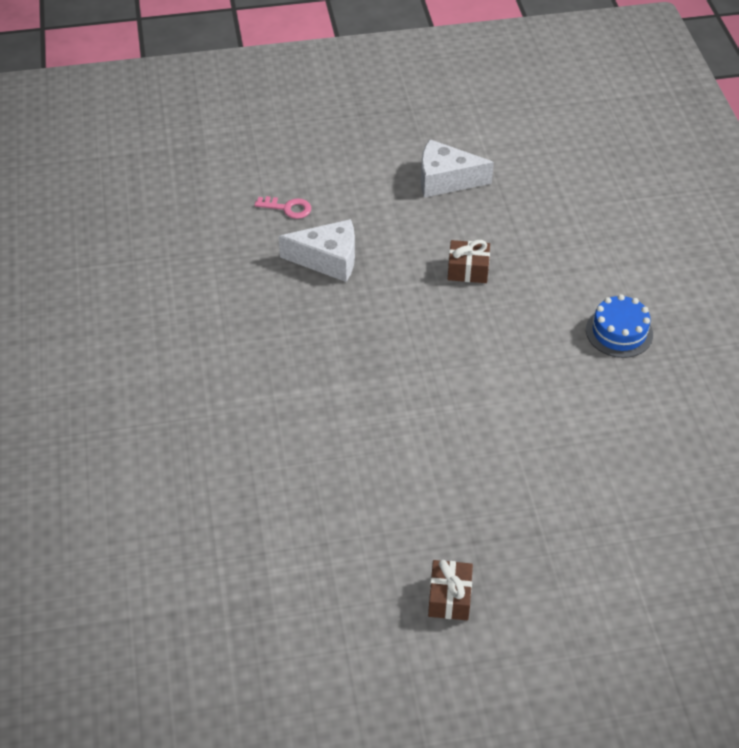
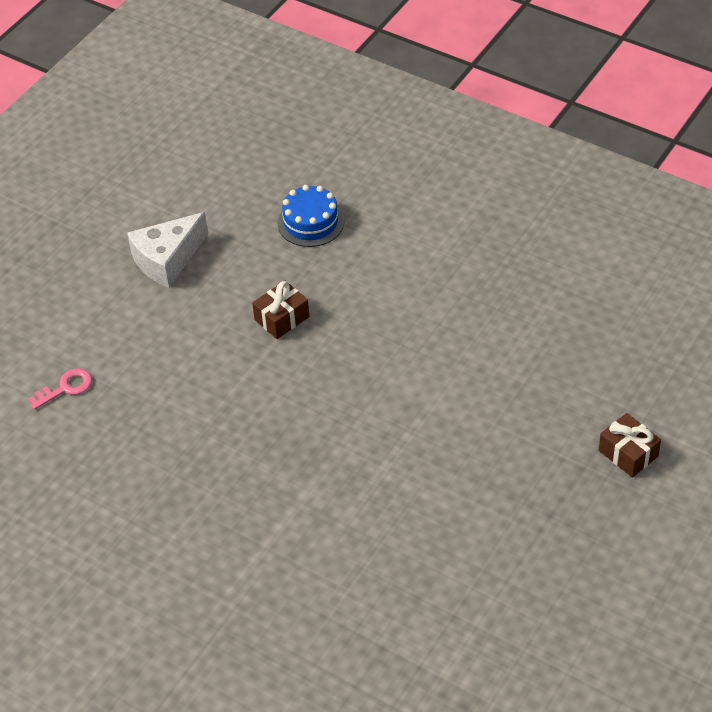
camera: 45 degrees left, 0 degrees up
(328, 260) = (159, 402): white cheese -> none
(449, 597) = (586, 569): brown gift -> brown gift (628, 453)
(619, 332) = (451, 274): blue cake -> blue cake (311, 222)

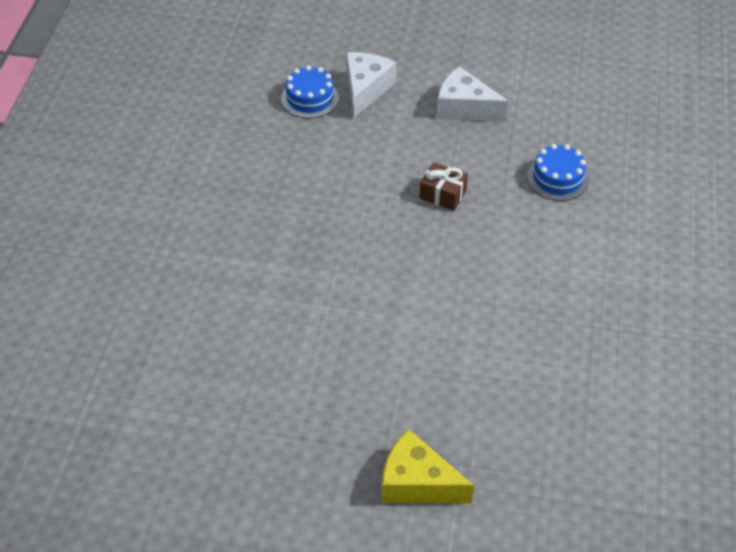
camera: 65 degrees right, 0 degrees up
(66, 388) = (310, 98): pink key -> blue cake
(84, 334) = (365, 89): none -> white cheese
(628, 453) = (417, 483): brown gift -> yellow cheese

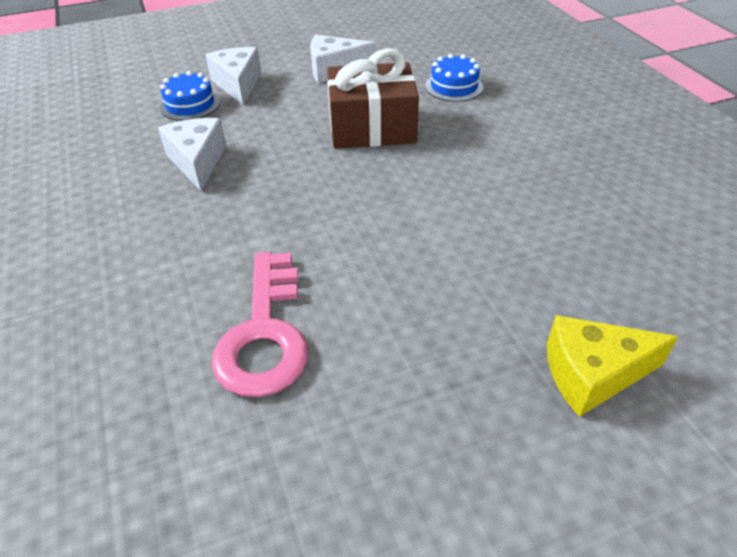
camera: 30 degrees left, 5 degrees down
(230, 344) = (264, 334): none -> pink key
(278, 167) = (197, 161): none -> white cheese
(443, 194) = (372, 128): brown gift -> brown gift, size x2.10

